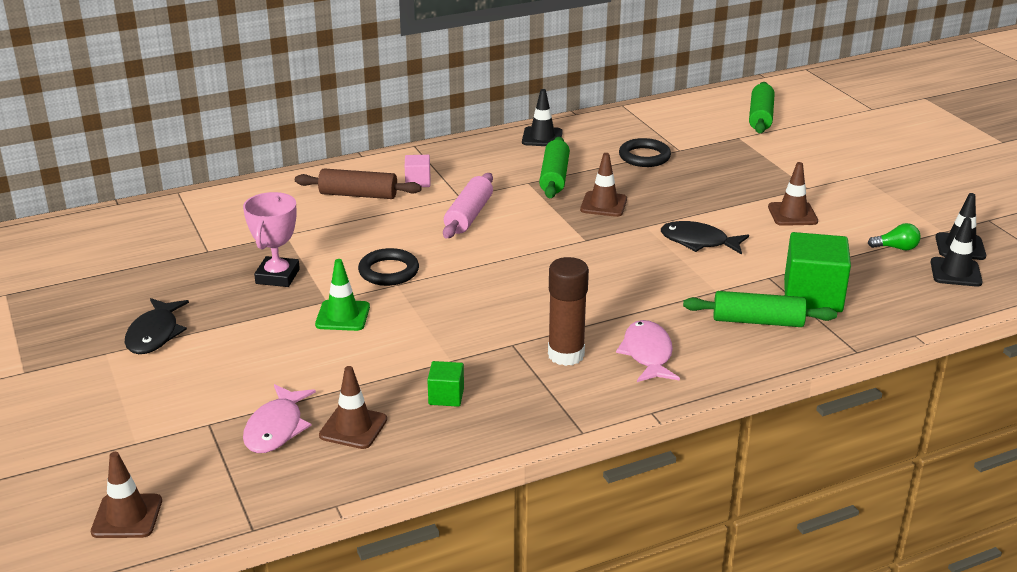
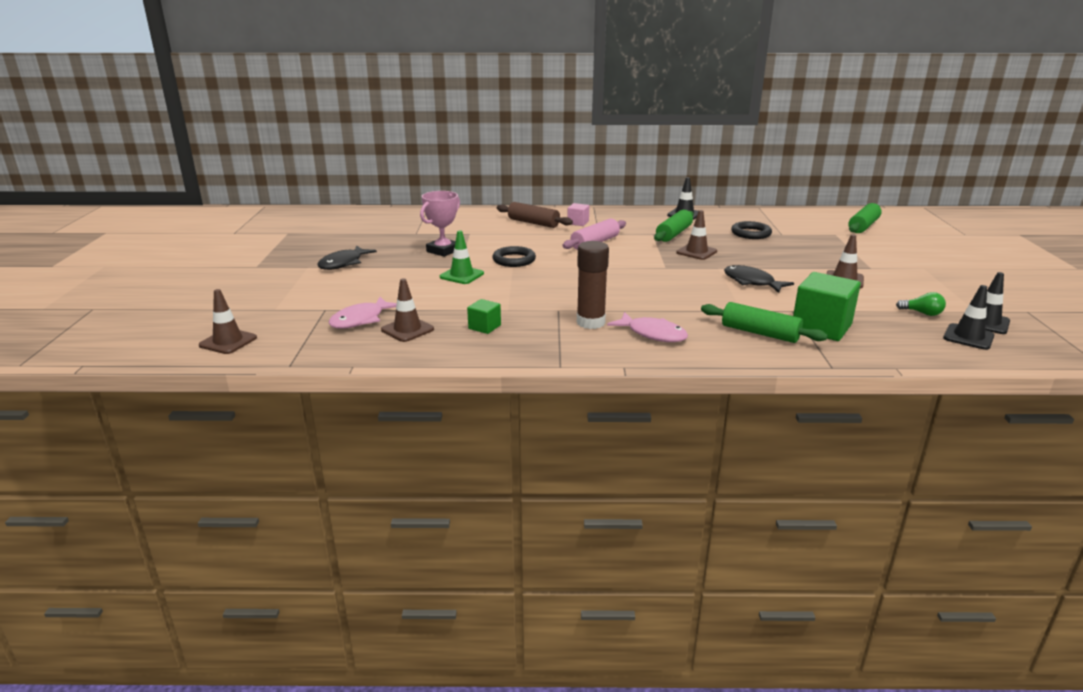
camera: 25 degrees right, 5 degrees down
(647, 354) = (653, 334): pink fish -> pink fish turned 105 degrees clockwise

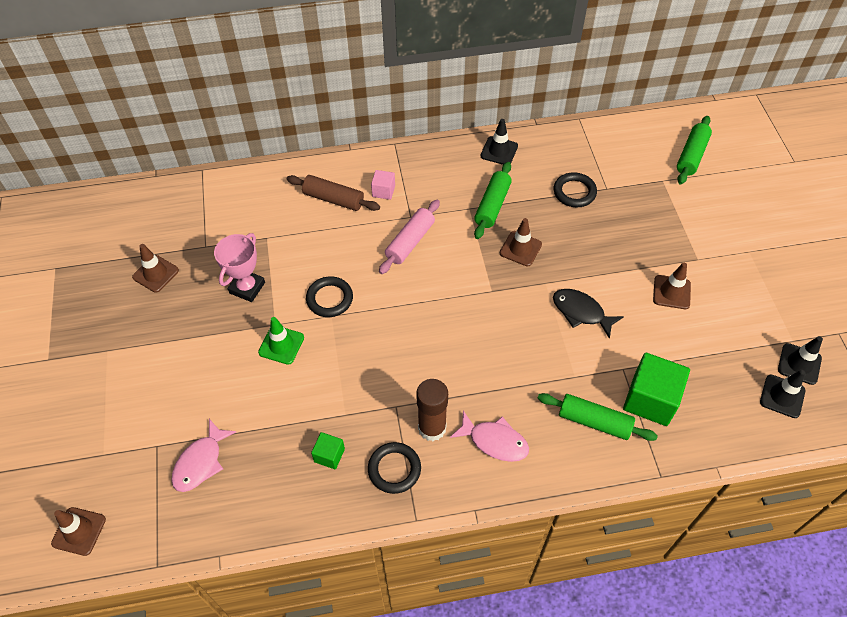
camera: 10 degrees left, 30 degrees up
(343, 263) = (144, 337): black fish -> none
(407, 330) = (254, 474): brown traffic cone -> brown traffic cone (155, 274)
(546, 339) = (394, 469): none -> black ring
(922, 313) = (743, 354): green light bulb -> none

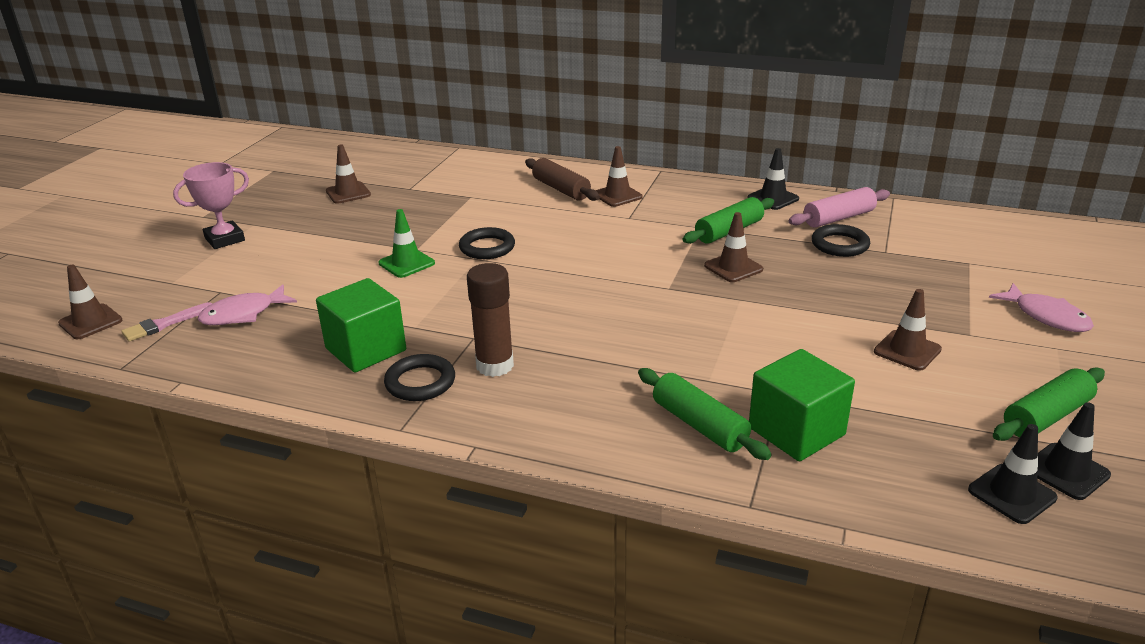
camera: 30 degrees right, 25 degrees down
(145, 503) = (164, 324): none -> pink brush
(247, 288) = (417, 221): pink trophy -> pink trophy (225, 239)
(329, 455) = (366, 349): green cube -> green cube, size x1.97
(383, 191) = (617, 196): pink cube -> brown traffic cone
(410, 242) = (611, 233): pink rolling pin -> pink rolling pin (838, 218)
(494, 441) = (556, 399): pink fish -> pink fish (1046, 316)
(581, 312) = (765, 333): black fish -> none
(691, 156) = (1027, 254): green rolling pin -> green rolling pin (1046, 416)

